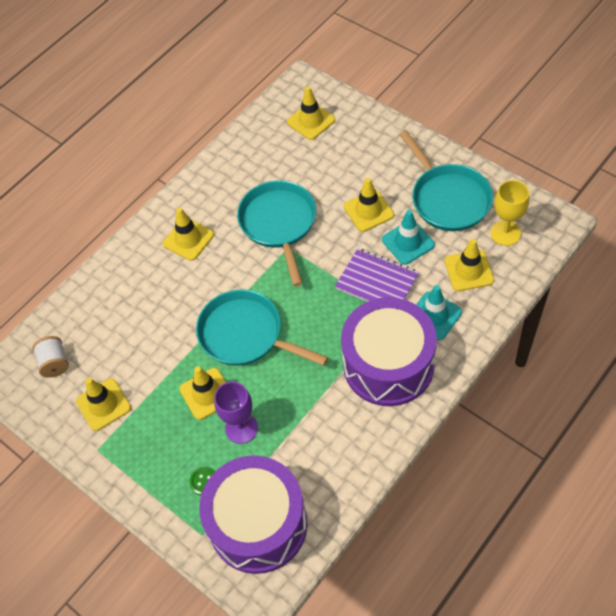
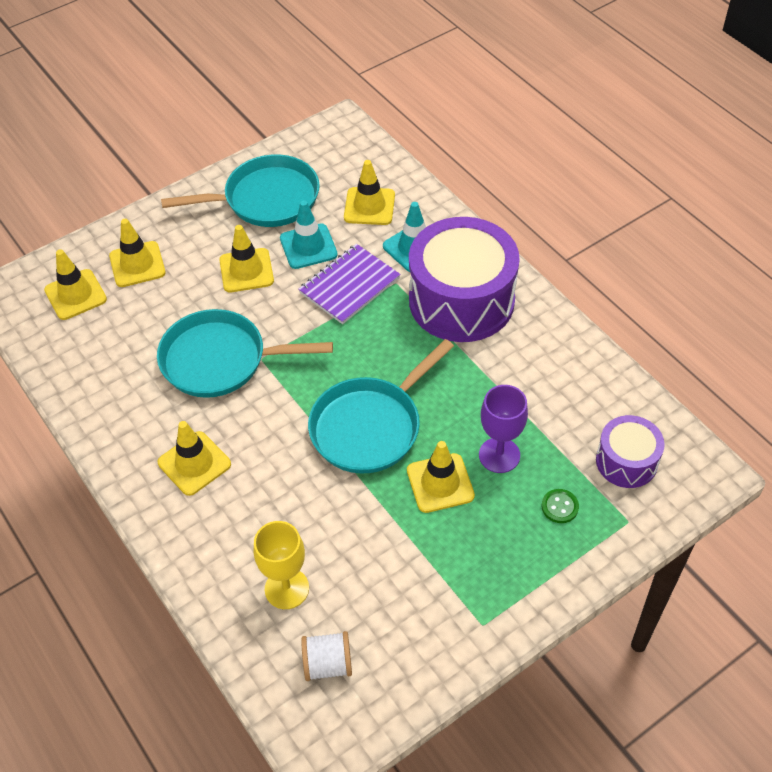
camera: 80 degrees left, 5 degrees down
(103, 404) = (417, 607): yellow traffic cone -> yellow traffic cone (137, 264)
(258, 524) = (626, 461): purple drum -> purple drum, size x0.52
(505, 233) = (335, 166): yellow goblet -> yellow goblet (287, 588)

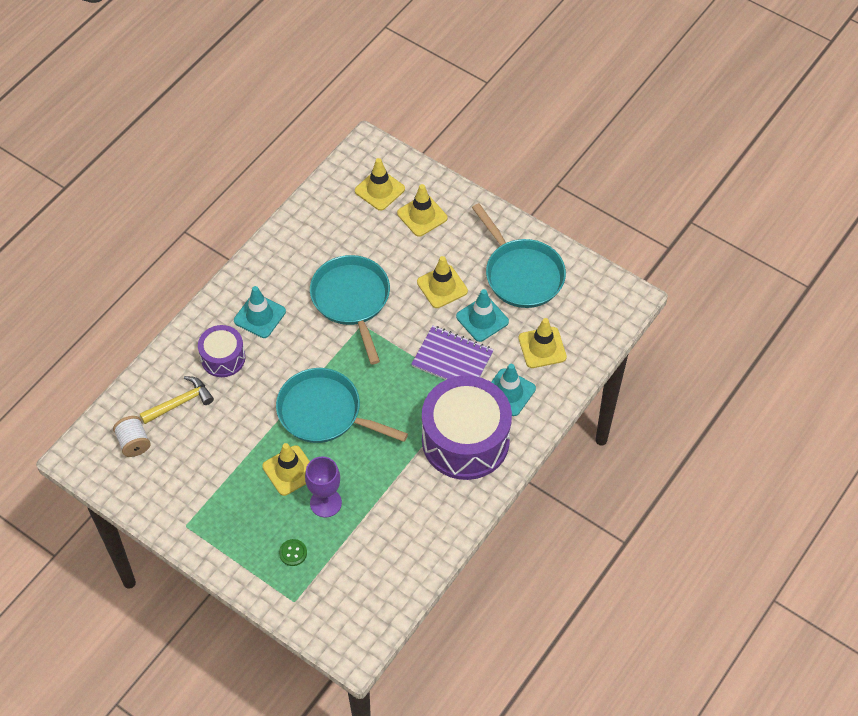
camera: 70 degrees right, 5 degrees up
(194, 463) = (259, 316): yellow traffic cone -> turquoise traffic cone
(287, 588) = (180, 402): yellow goblet -> yellow hammer
(626, 461) = (347, 590): purple drum -> purple drum (223, 358)

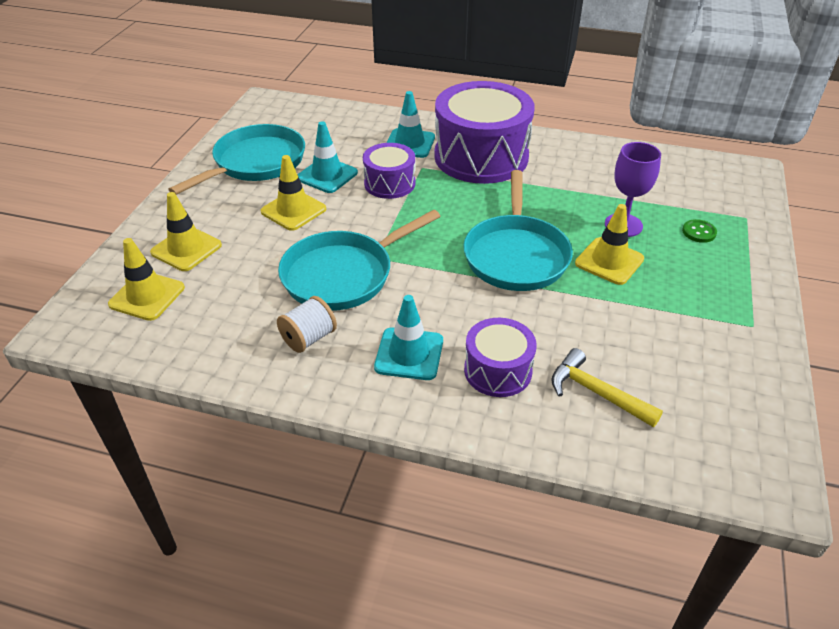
camera: 110 degrees left, 15 degrees down
(134, 443) = (695, 422): white spool -> white spool (309, 338)
(452, 359) = (389, 183): purple notebook -> purple drum
(542, 347) = (345, 135): yellow traffic cone -> none

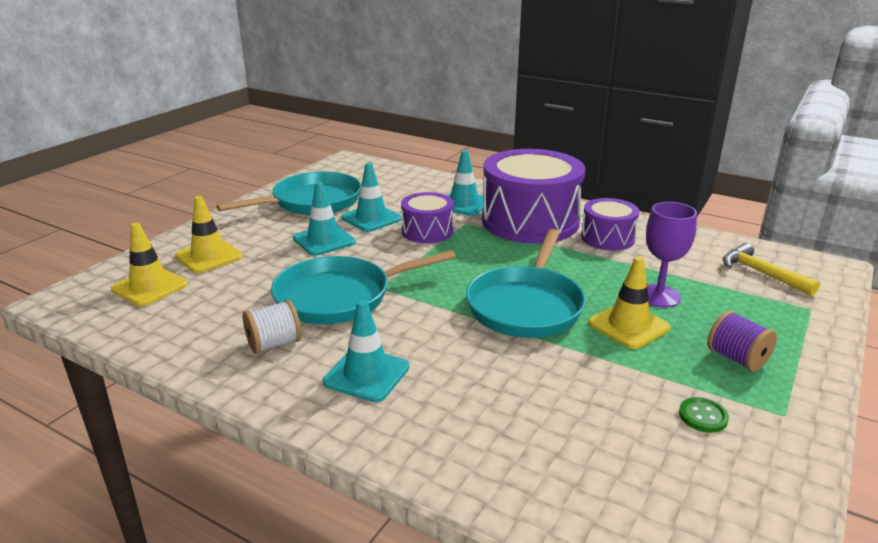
camera: 15 degrees right, 15 degrees down
(293, 210) = (324, 240): yellow traffic cone -> turquoise traffic cone
(498, 370) = (454, 406): purple drum -> purple drum (607, 238)
(596, 392) = (558, 448): yellow hammer -> yellow hammer (761, 273)
(699, 232) = (746, 314): green button -> green button (703, 416)
(704, 279) = (736, 358): none -> purple spool

